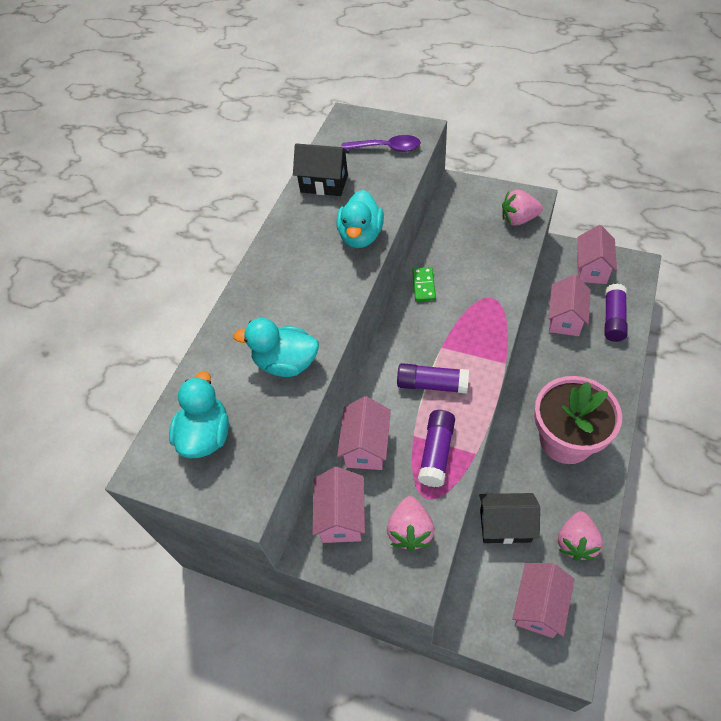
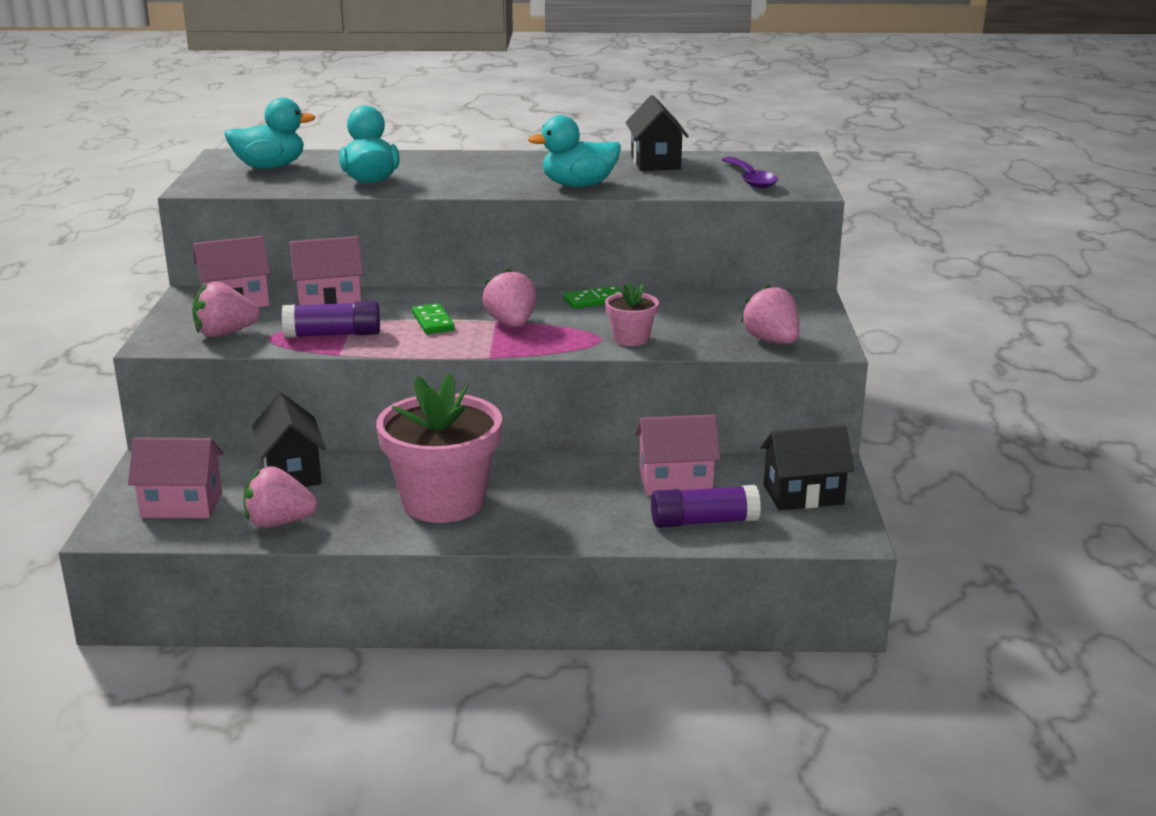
camera: 65 degrees right, 30 degrees down
(432, 384) = (433, 322): purple glue stick -> green domino
(451, 339) = (511, 324): none -> pink strawberry
(496, 282) = (631, 339): none -> pink flower pot
(591, 269) = (803, 495): pink house -> black house

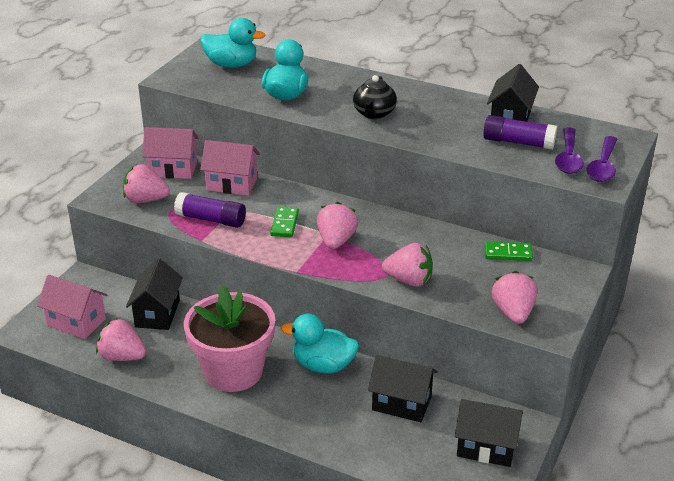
camera: 25 degrees right, 10 degrees up
(496, 179) = (374, 114): none -> black teapot
(578, 185) = (428, 135): turquoise duck -> turquoise duck (323, 365)
(595, 300) = (413, 231): green domino -> green domino (508, 253)
(631, 339) = (409, 280): pink flower pot -> pink strawberry
(675, 482) = (401, 403): pink house -> black house
(703, 521) = (394, 449): purple glue stick -> purple glue stick (518, 142)
(792, 180) = (603, 166): none -> purple spoon

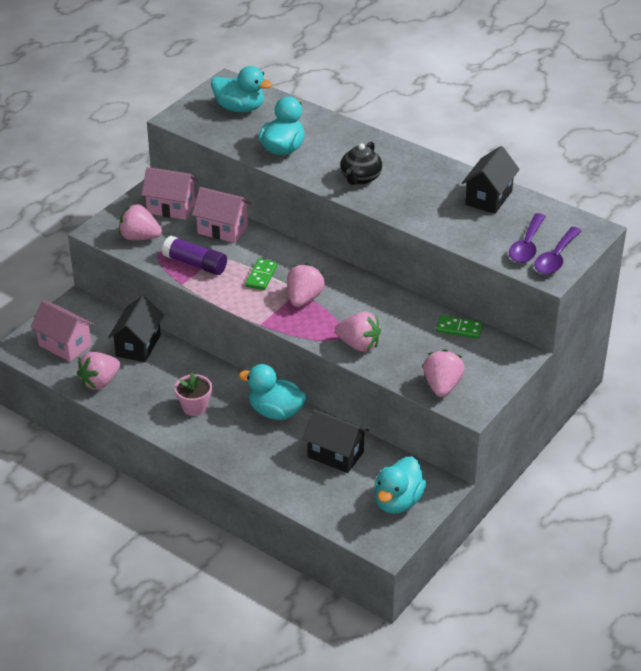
camera: 10 degrees right, 5 degrees up
(122, 356) = (100, 382): pink strawberry -> pink strawberry turned 75 degrees counterclockwise
(233, 371) = (194, 407): pink flower pot -> pink flower pot, size x0.47
(486, 447) = (397, 501): black house -> turquoise duck
(518, 142) = (486, 224): purple glue stick -> none

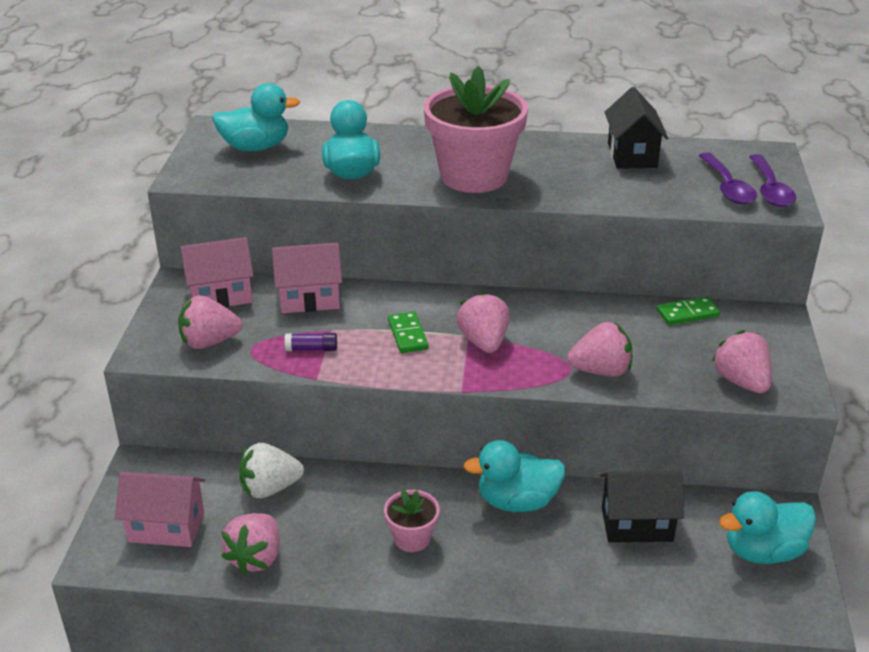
camera: 30 degrees left, 5 degrees down
(138, 345) = (270, 488): black house -> white strawberry
(195, 264) = (312, 349): purple glue stick -> purple glue stick, size x0.56
(360, 178) = (474, 176): black teapot -> pink flower pot
(397, 501) = (763, 551): turquoise duck -> turquoise duck turned 75 degrees clockwise

